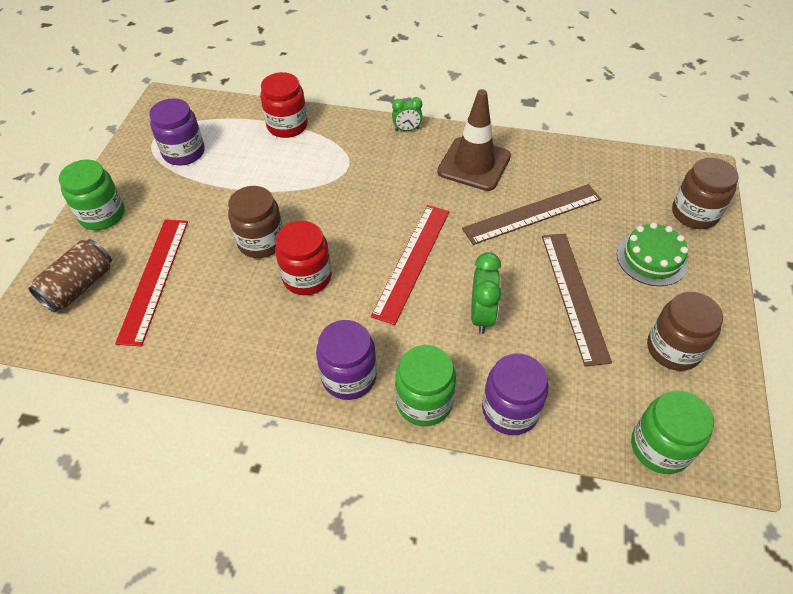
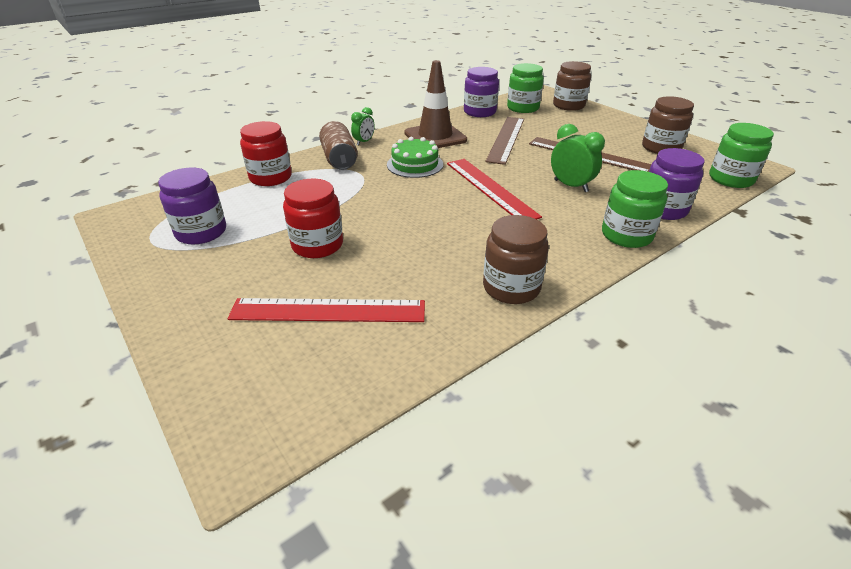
camera: 50 degrees left, 15 degrees down
(79, 286) = (259, 367): brown can -> brown can (339, 159)
(102, 215) = (187, 310): green jar -> green jar (523, 108)
(154, 279) = (328, 311): red ruler -> red ruler turned 45 degrees counterclockwise
(261, 242) = (375, 237): brown jar -> brown jar (511, 287)
(307, 277) = (445, 233): red jar -> red jar (317, 245)
(349, 377) = (571, 255): purple jar -> purple jar (479, 112)
(651, 258) = (587, 126): green cake -> green cake (415, 164)

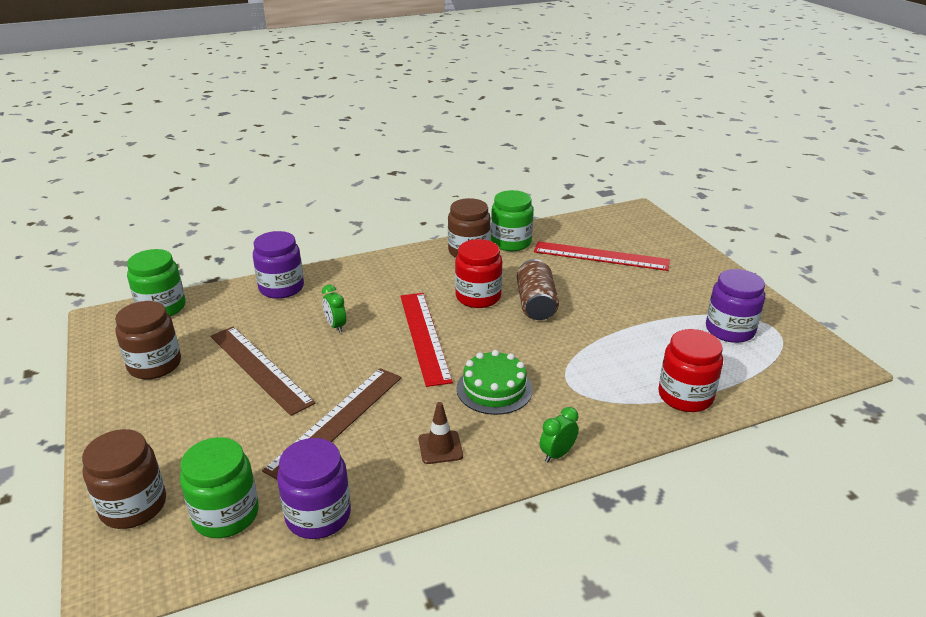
camera: 165 degrees left, 5 degrees down
(317, 245) = (613, 301): red jar -> red jar (478, 297)
(339, 159) = (596, 417): brown can -> brown can (536, 304)
(435, 137) = (440, 447): brown traffic cone -> brown traffic cone, size x0.49
(570, 186) = (336, 326): green clock -> green clock, size x0.64
(626, 235) = (345, 272): green jar -> green jar (511, 242)

